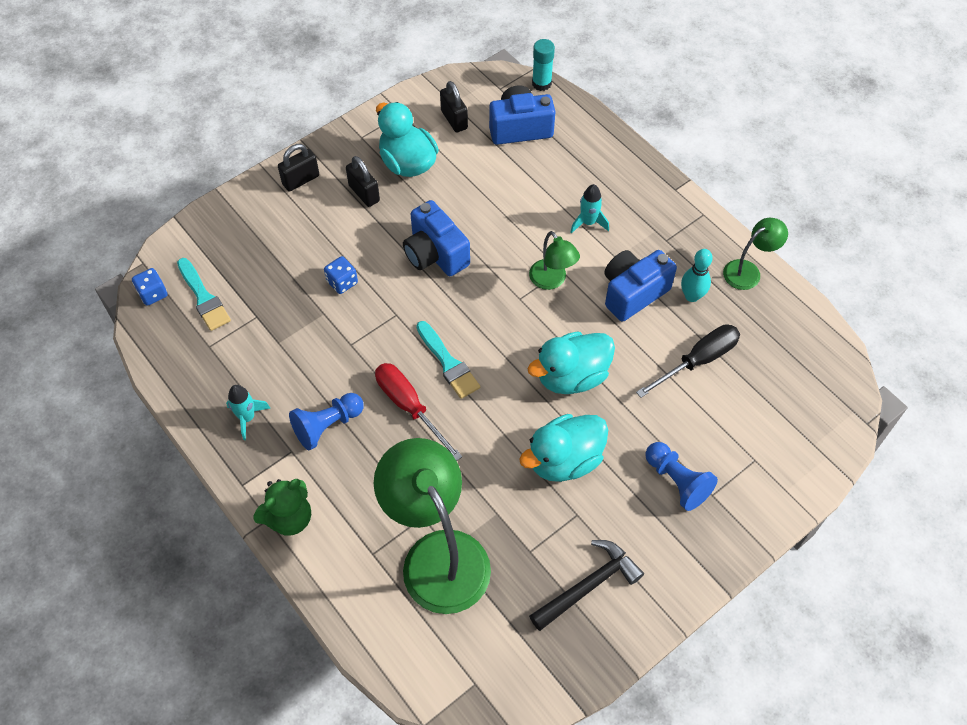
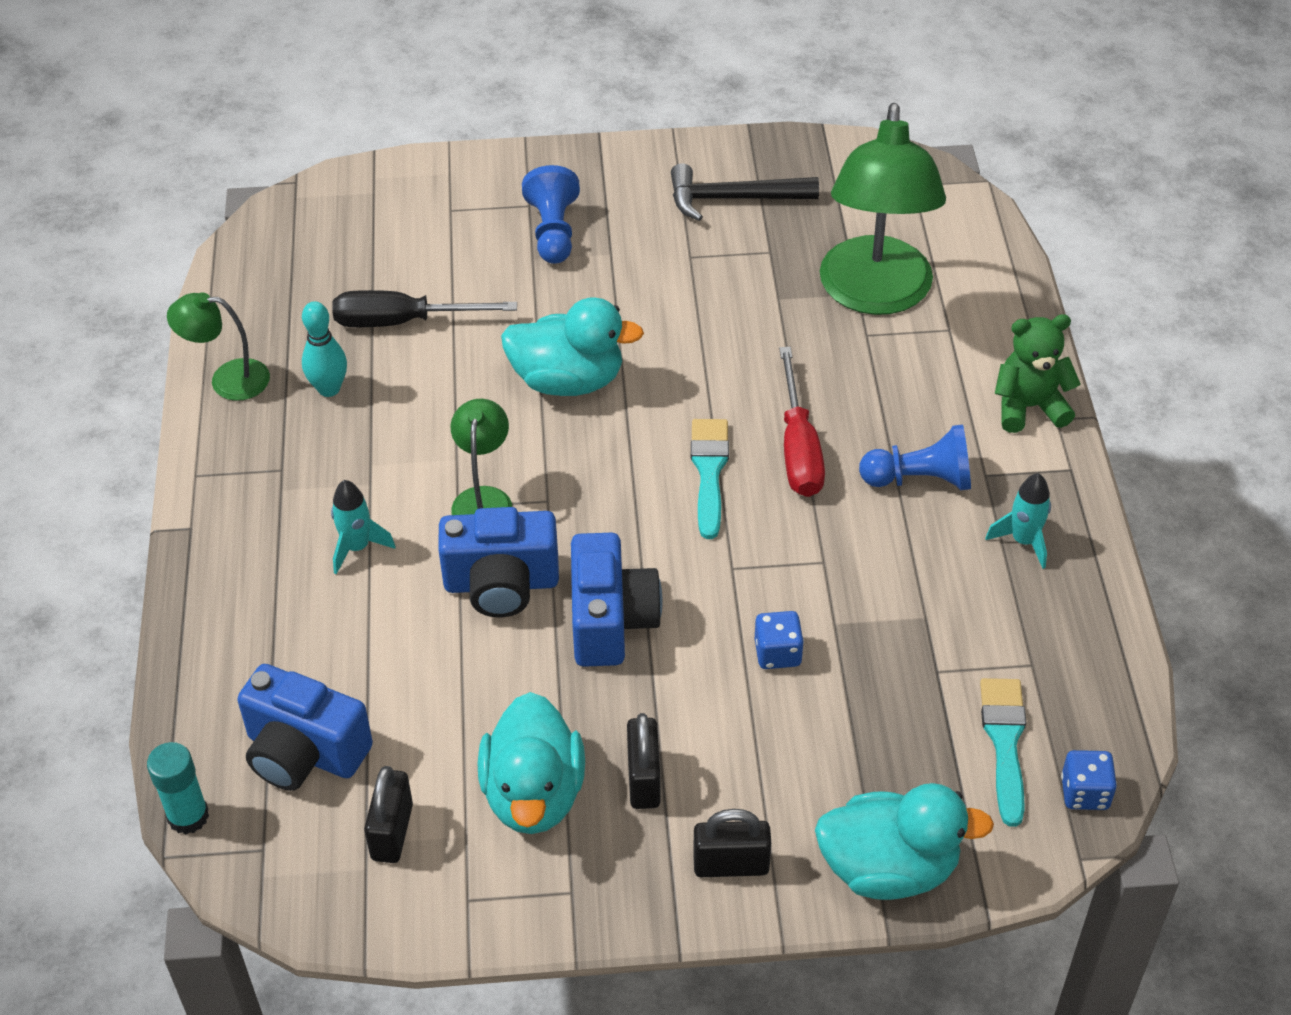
camera: 145 degrees left, 10 degrees down
(564, 460) = (657, 307): turquoise duck -> turquoise duck (889, 868)
(633, 293) = (396, 430): blue camera -> blue camera (501, 584)

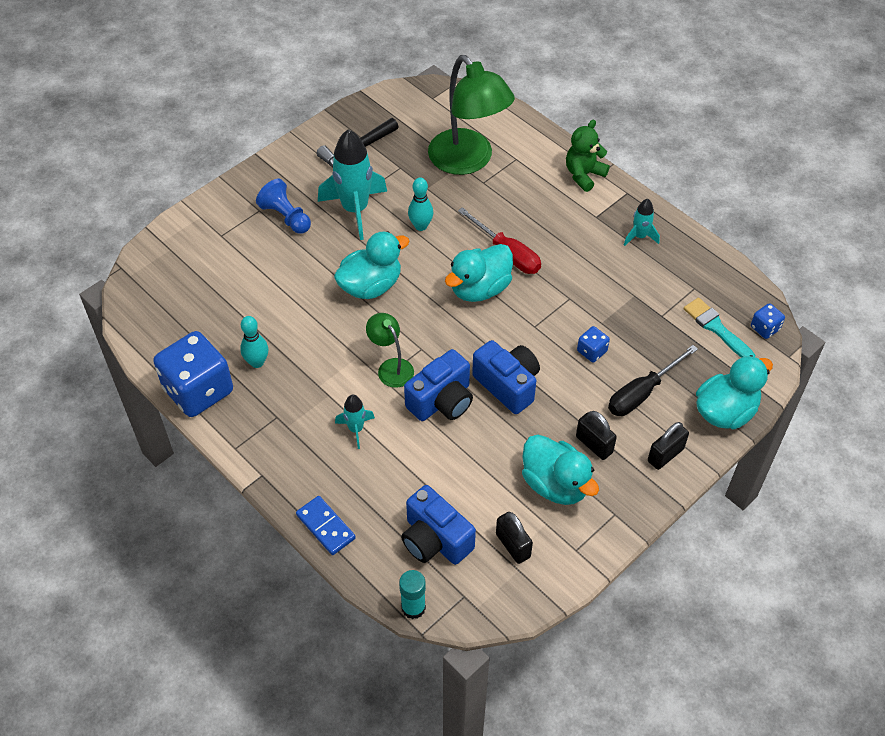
camera: 40 degrees left, 5 degrees up
(195, 641) = (326, 526): none -> blue domino
(227, 379) = (198, 390): green lamp -> blue dice
(304, 752) = (435, 540): blue camera -> blue camera turned 60 degrees clockwise
(403, 321) = (258, 306): black screwdriver -> black screwdriver (642, 393)
(651, 272) = (355, 210): none -> turquoise rocket
(709, 471) = (480, 289): turquoise brush -> turquoise duck
(716, 343) = (421, 226): none -> turquoise bowling pin
(920, 479) = (572, 235): blue pawn -> none

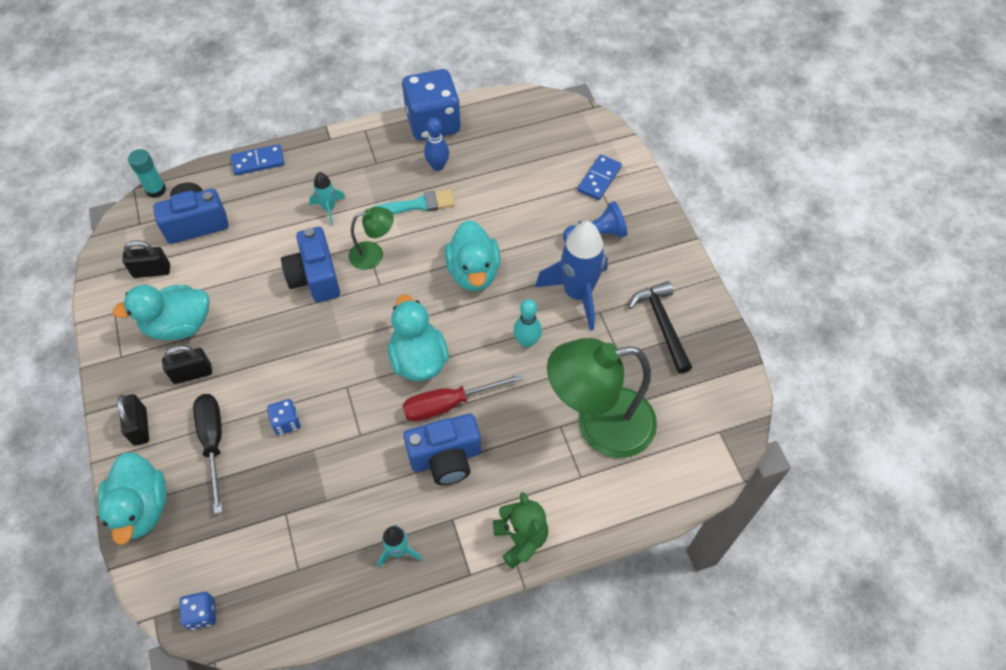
camera: 115 degrees right, 5 degrees up
(216, 234) = (599, 179): none -> blue domino
(257, 362) = (438, 166): turquoise bowling pin -> blue bowling pin
(355, 210) = (577, 294): turquoise rocket -> blue rocket
(508, 385) = (297, 334): blue camera -> blue camera (446, 458)
(716, 328) = (235, 560): turquoise brush -> turquoise brush (418, 205)

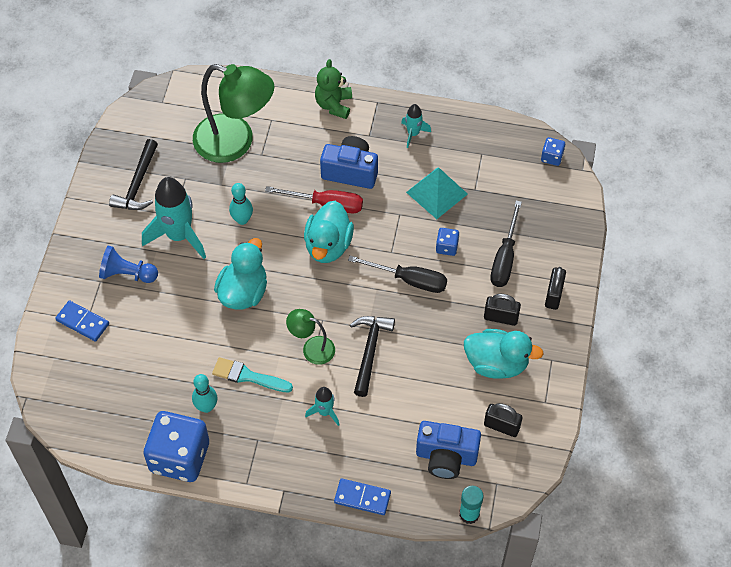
camera: 150 degrees left, 0 degrees up
(142, 508) = (570, 238): turquoise duck -> none
(310, 365) = (409, 280): none -> black screwdriver
(315, 277) = (370, 351): blue camera -> black hammer
(329, 484) = (437, 193): none -> turquoise pyramid
(438, 166) = (206, 407): blue bowling pin -> turquoise bowling pin
(577, 294) = (179, 235): blue rocket -> turquoise rocket
(599, 179) = (83, 322): blue domino -> blue domino turned 60 degrees clockwise

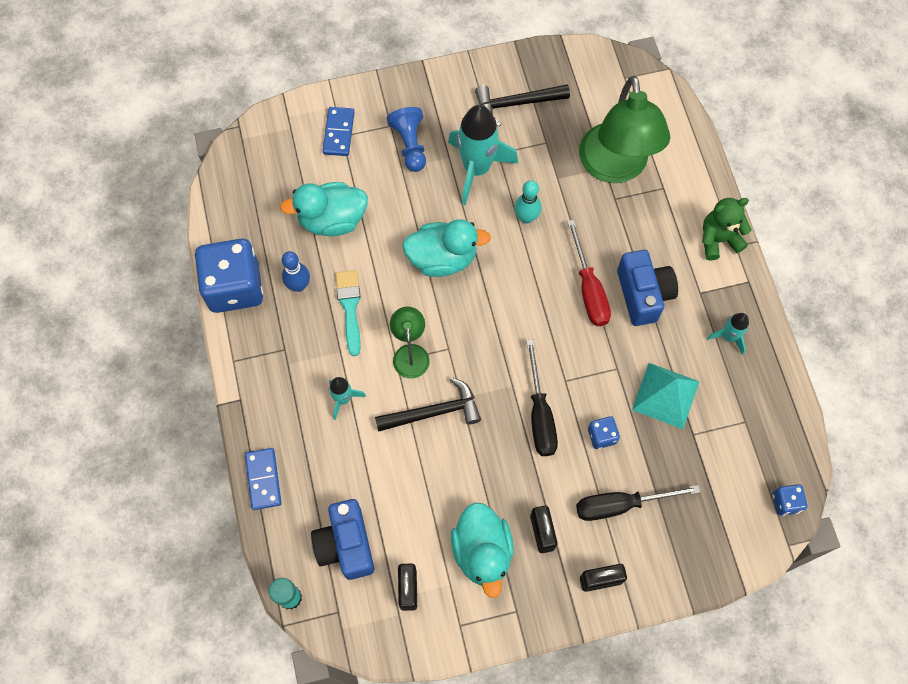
camera: 65 degrees right, 10 degrees up
(206, 407) = (299, 285): turquoise bowling pin -> blue bowling pin
(328, 245) = (539, 314): turquoise duck -> turquoise duck (332, 220)

